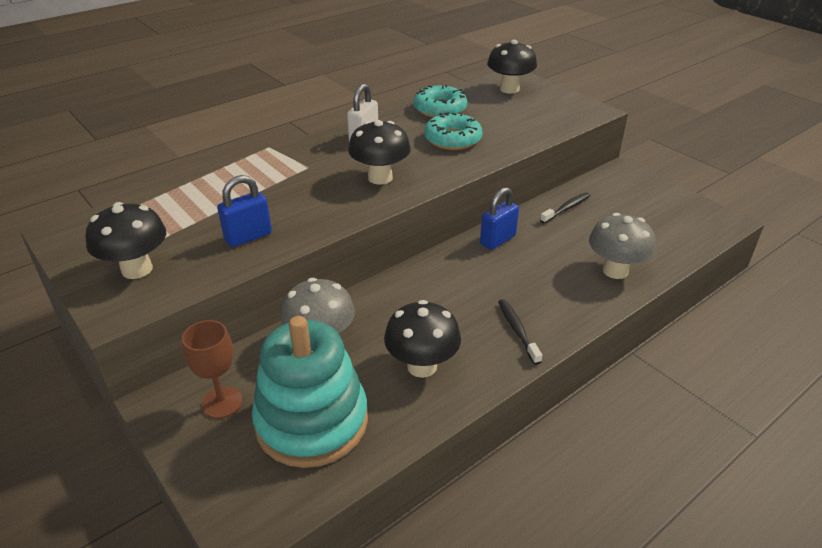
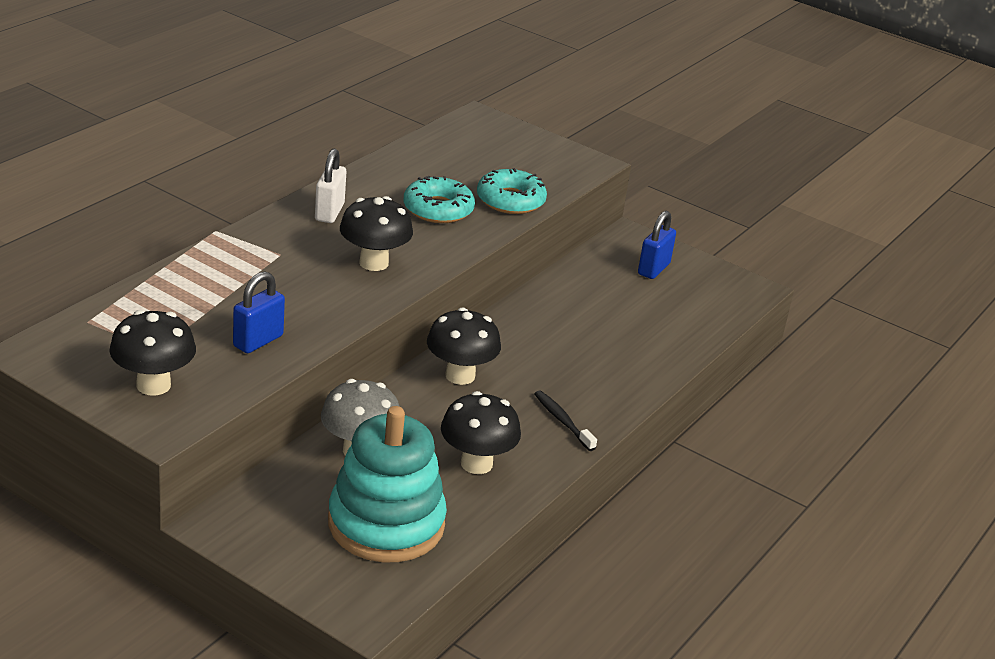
camera: 20 degrees left, 5 degrees down
(222, 402) = (283, 517): brown goblet -> none
(440, 109) = (406, 168): turquoise donut -> turquoise donut (510, 200)
(497, 240) = (511, 328): blue padlock -> blue padlock (653, 269)
(509, 89) = (481, 136): black mushroom -> black mushroom (460, 375)
(566, 208) = (578, 285): black toothbrush -> none
(615, 270) = (648, 352): grey mushroom -> none

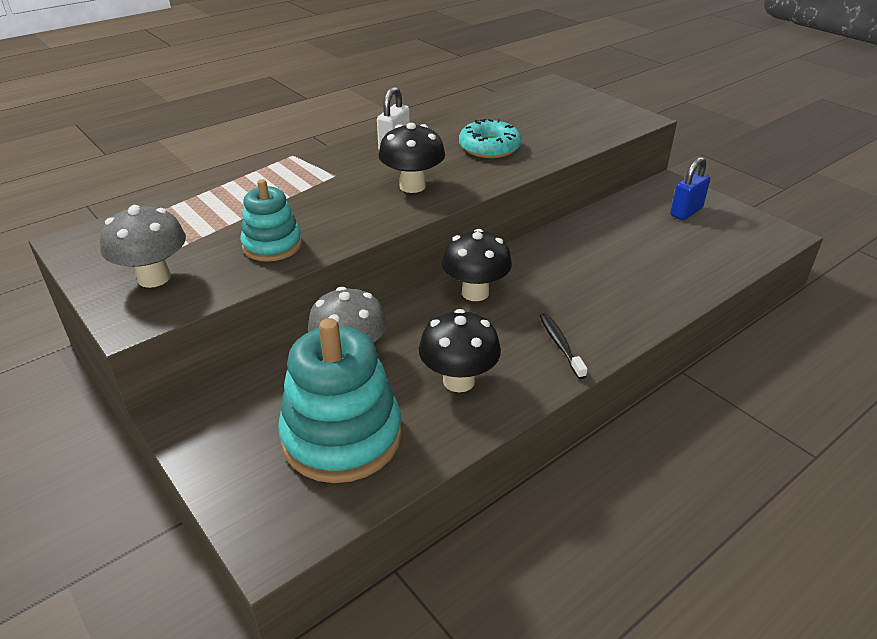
camera: 20 degrees right, 5 degrees up
(153, 385) = (154, 278): black mushroom -> grey mushroom
(258, 341) = (272, 245): blue padlock -> turquoise stacking toy
(510, 200) = (557, 143): turquoise donut -> none

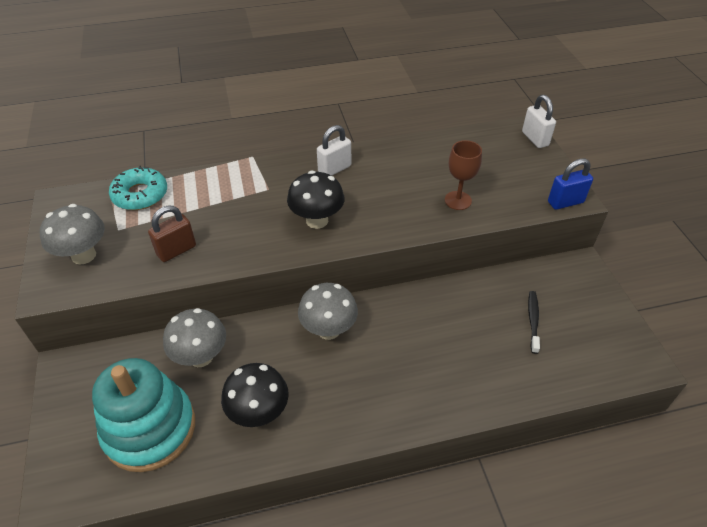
camera: 25 degrees right, 10 degrees up
(272, 245) = (176, 250): turquoise stacking toy -> brown padlock
(475, 293) = (328, 330): black mushroom -> grey mushroom
(489, 147) = (410, 194): turquoise donut -> turquoise donut (140, 195)
(540, 142) = (458, 200): none -> brown goblet
(560, 345) = (357, 410): black toothbrush -> black toothbrush (533, 321)
(569, 88) = (535, 139): none -> white padlock
(686, 212) = (572, 305): blue padlock -> blue padlock (565, 202)

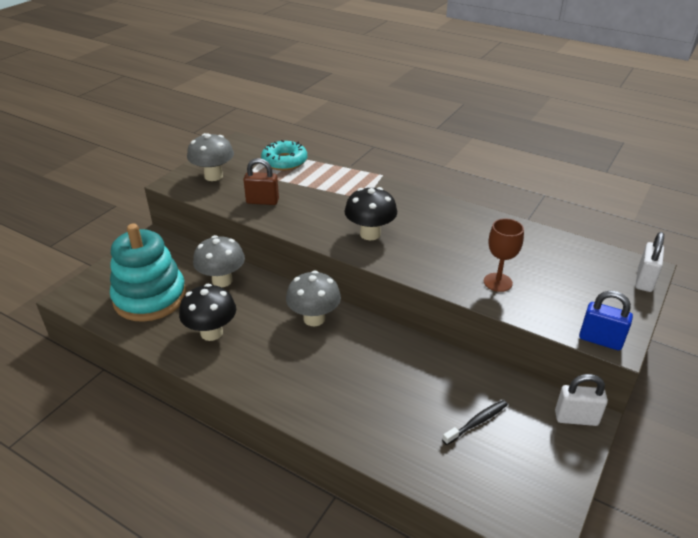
camera: 45 degrees right, 10 degrees down
(334, 169) = (429, 211): white padlock -> white padlock (576, 418)

